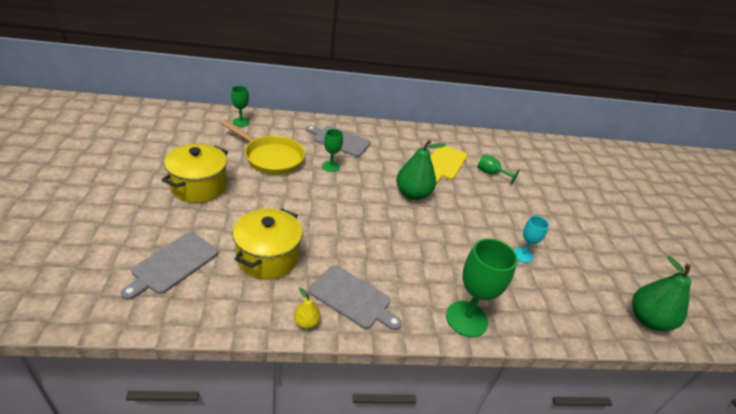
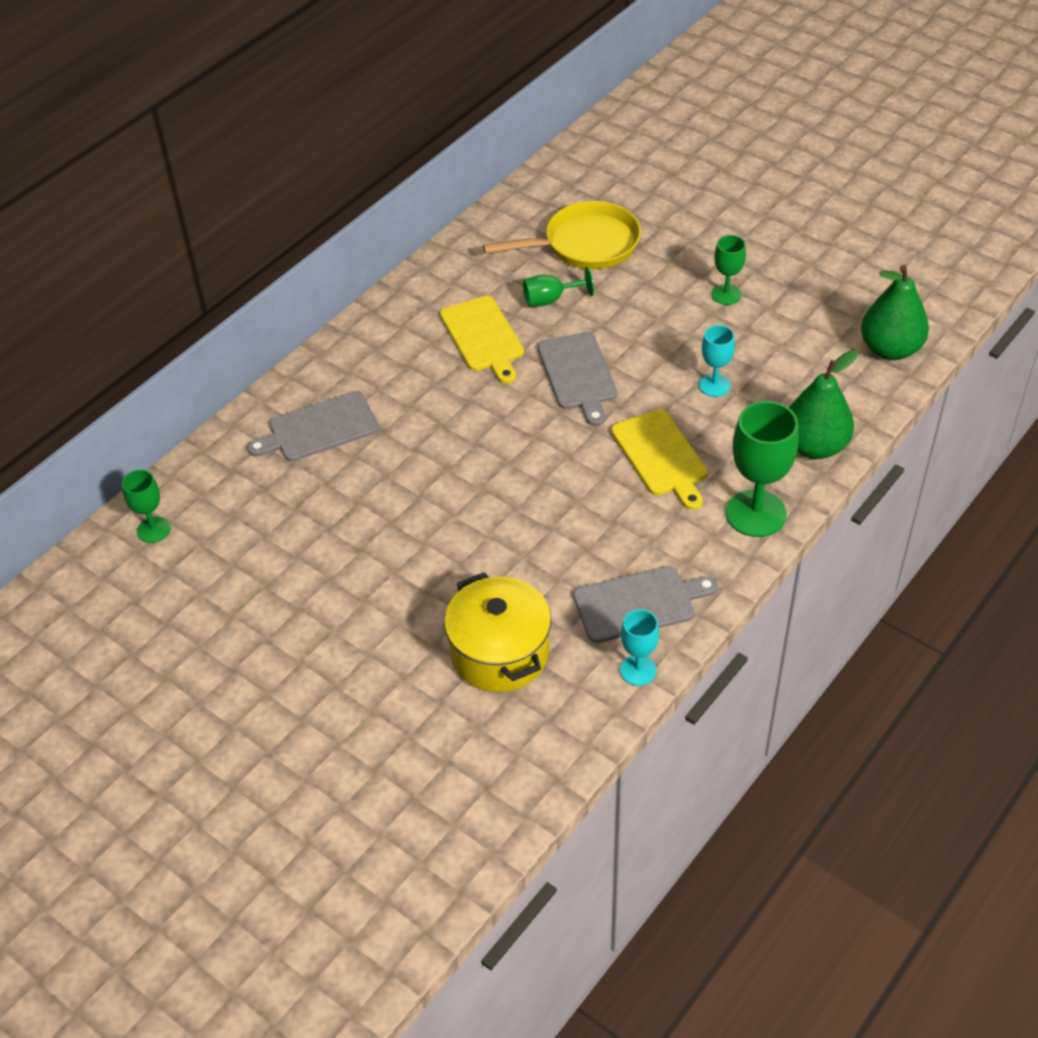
camera: 40 degrees left, 10 degrees up
(173, 264) = (428, 762): grey cutting board -> grey cutting board (578, 374)
(199, 186) = (282, 663): yellow pot -> none
(271, 157) = (287, 539): yellow pan -> yellow pan (585, 245)
(306, 322) = (638, 670): yellow pear -> turquoise goblet
(330, 166) = (373, 477): green goblet -> green goblet (726, 294)
(412, 194) = (515, 421): green pear -> green pear (815, 446)
(455, 257) = (661, 456): none -> yellow cutting board

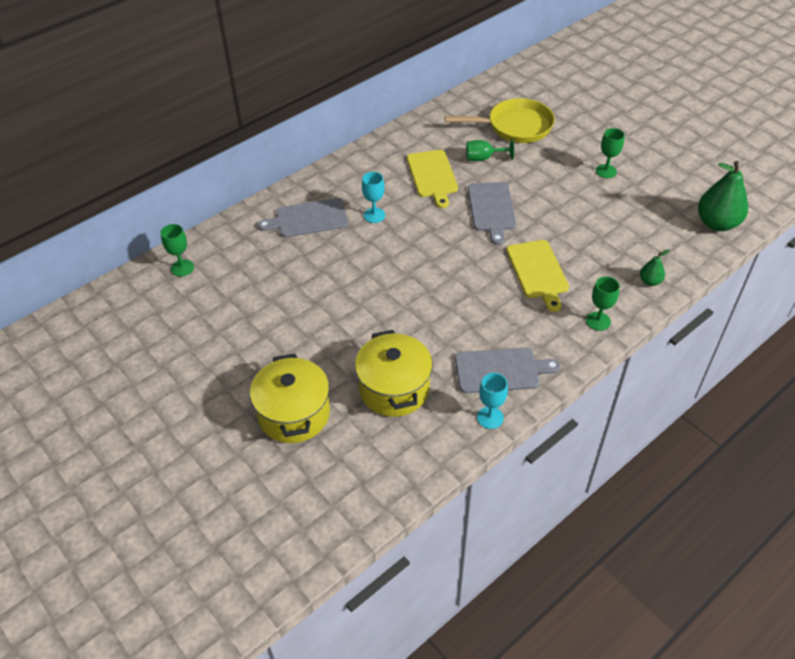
camera: 10 degrees right, 0 degrees up
(370, 711) = (294, 414): none -> yellow pot
(714, 385) = (585, 230): turquoise goblet -> turquoise goblet (374, 215)
(756, 513) = (598, 321): green goblet -> green goblet, size x0.56
(815, 446) = (650, 281): green pear -> green pear, size x0.49

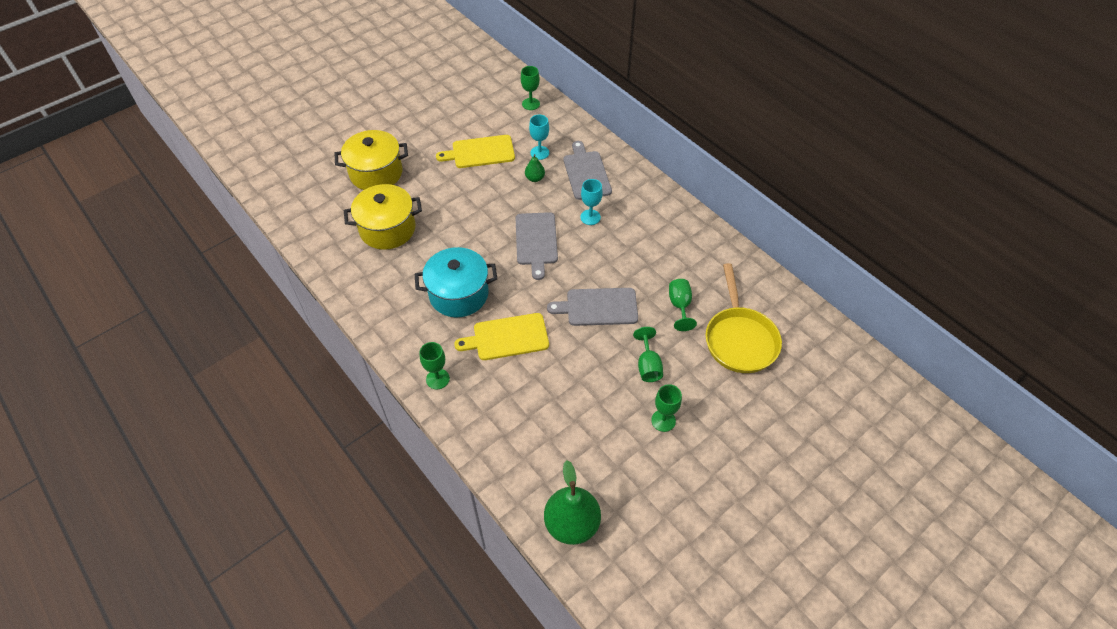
camera: 90 degrees right, 5 degrees up
(432, 176) = (649, 262): yellow cutting board -> yellow cutting board (480, 152)
(488, 313) = (459, 294): none -> turquoise pot
(490, 417) = (347, 288): turquoise goblet -> turquoise goblet (539, 153)
(501, 370) = (393, 298): grey cutting board -> grey cutting board (536, 241)
(552, 179) = (648, 366): none -> green goblet
(650, 281) = (485, 434): green pear -> green pear (535, 178)

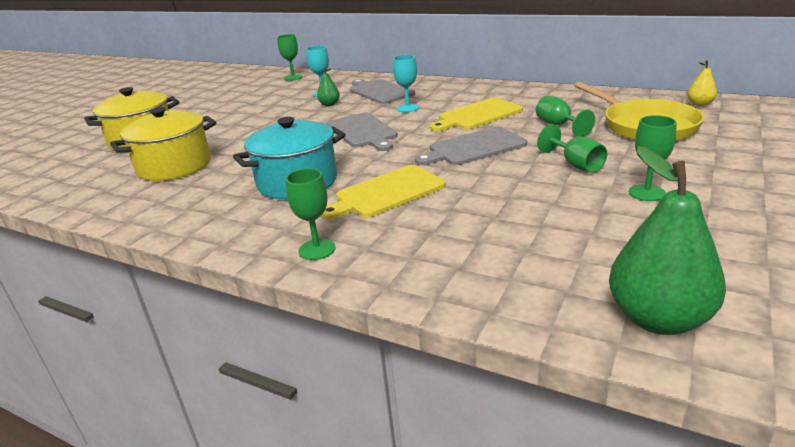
camera: 20 degrees left, 25 degrees down
(480, 152) = (259, 106): yellow cutting board -> yellow cutting board (477, 115)
(811, 328) = (699, 104): none -> yellow pear

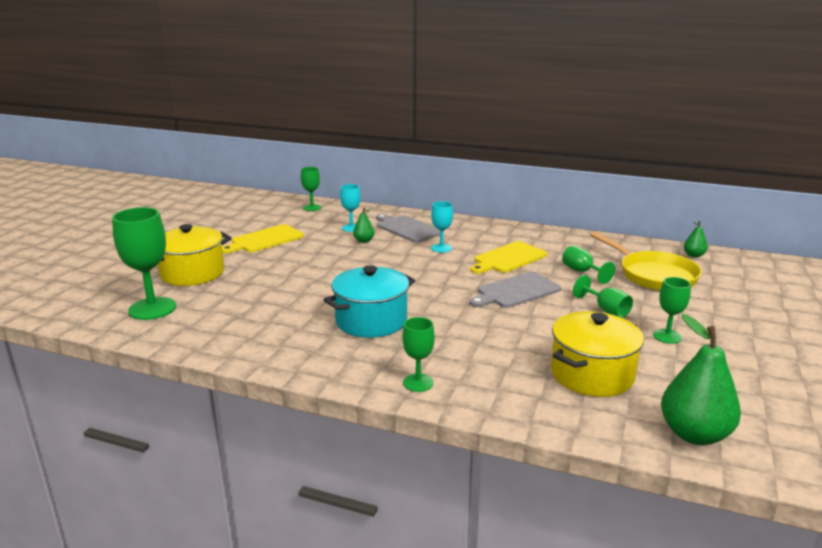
camera: 10 degrees left, 5 degrees down
(82, 174) = (152, 308): none -> green goblet
(174, 166) = (243, 302): yellow pot -> yellow pot (592, 375)
(363, 131) = (409, 271): grey cutting board -> none
(386, 193) = (456, 333): yellow cutting board -> yellow cutting board (265, 240)
(699, 104) = (693, 255): yellow pear -> green pear

